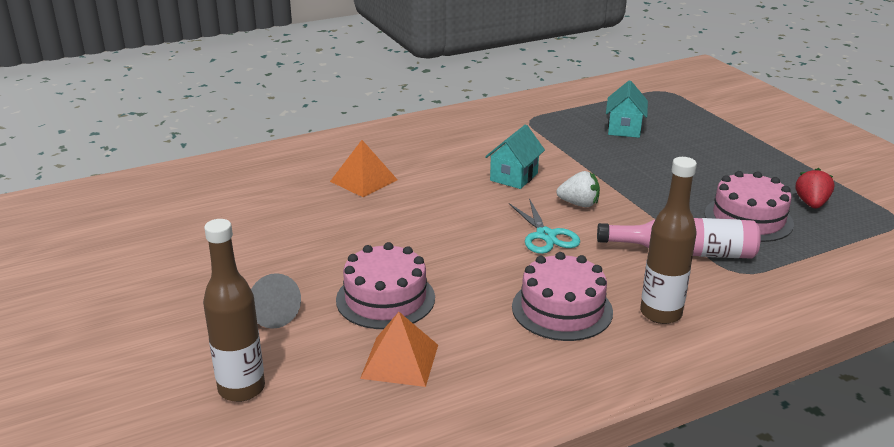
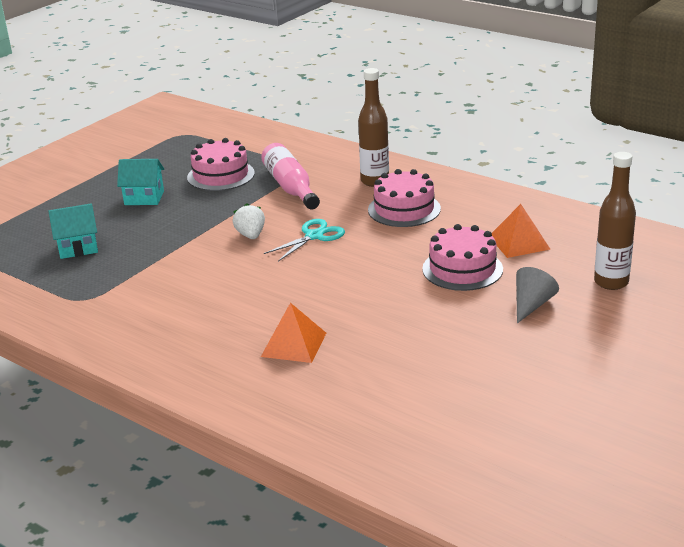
camera: 115 degrees left, 0 degrees up
(514, 177) = (223, 273): turquoise house -> turquoise house (144, 198)
(811, 204) = (178, 160): red strawberry -> none

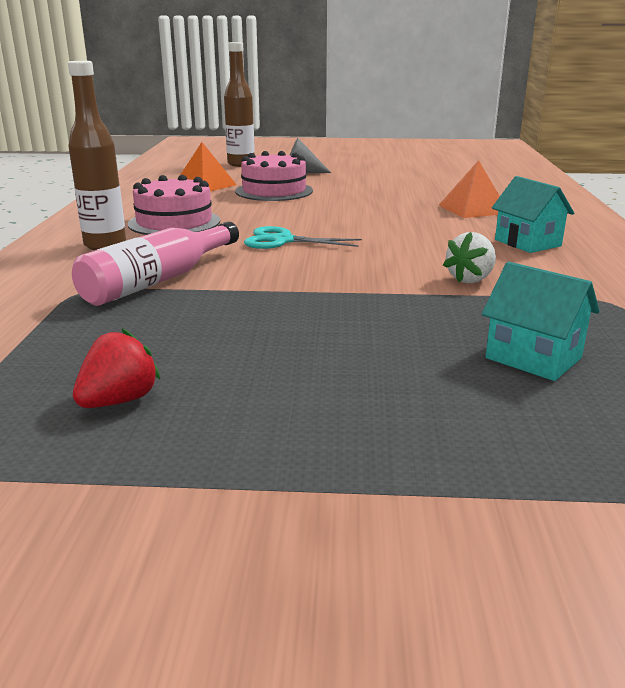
camera: 125 degrees left, 5 degrees down
(144, 198) = (305, 372): turquoise house -> turquoise house (527, 243)
(176, 163) = (119, 401): none -> red strawberry
(221, 175) = (150, 338): pink cake -> none
(251, 235) = (322, 266): white strawberry -> white strawberry (470, 279)

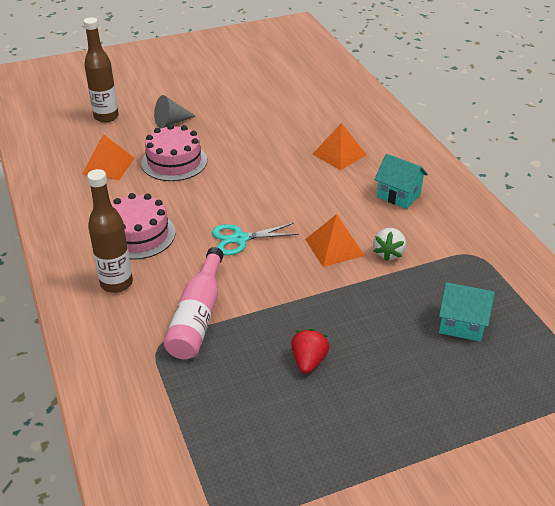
camera: 25 degrees left, 15 degrees up
(119, 401) = (282, 437): red strawberry -> red strawberry (308, 361)
(396, 263) = (334, 247): none -> orange pyramid

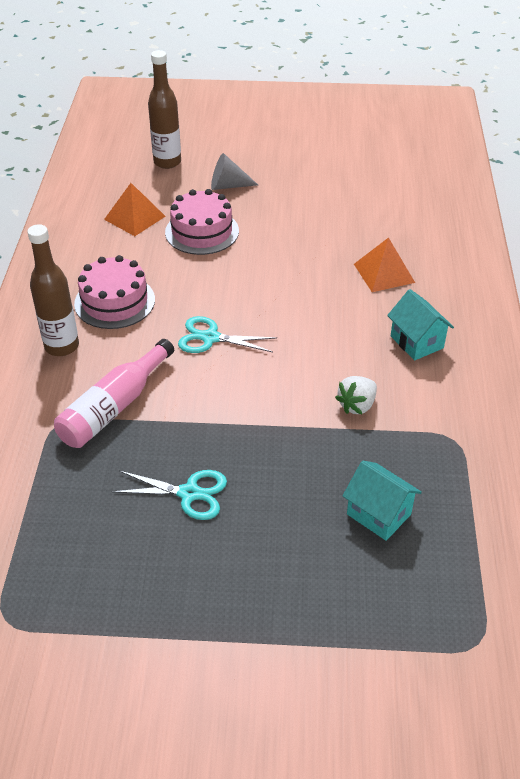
camera: 25 degrees right, 5 degrees up
(308, 361) = (189, 493): red strawberry -> turquoise scissors
(334, 247) = (302, 379): orange pyramid -> none

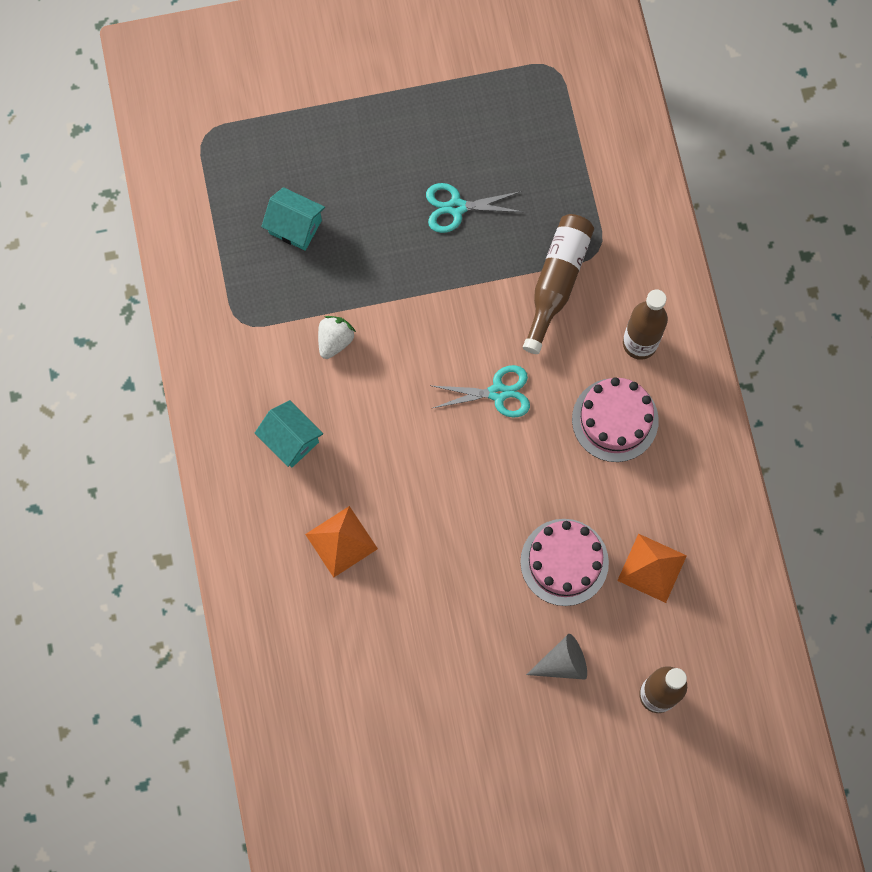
camera: 165 degrees right, 30 degrees up
(114, 407) = (556, 282): pink bottle -> brown bottle

